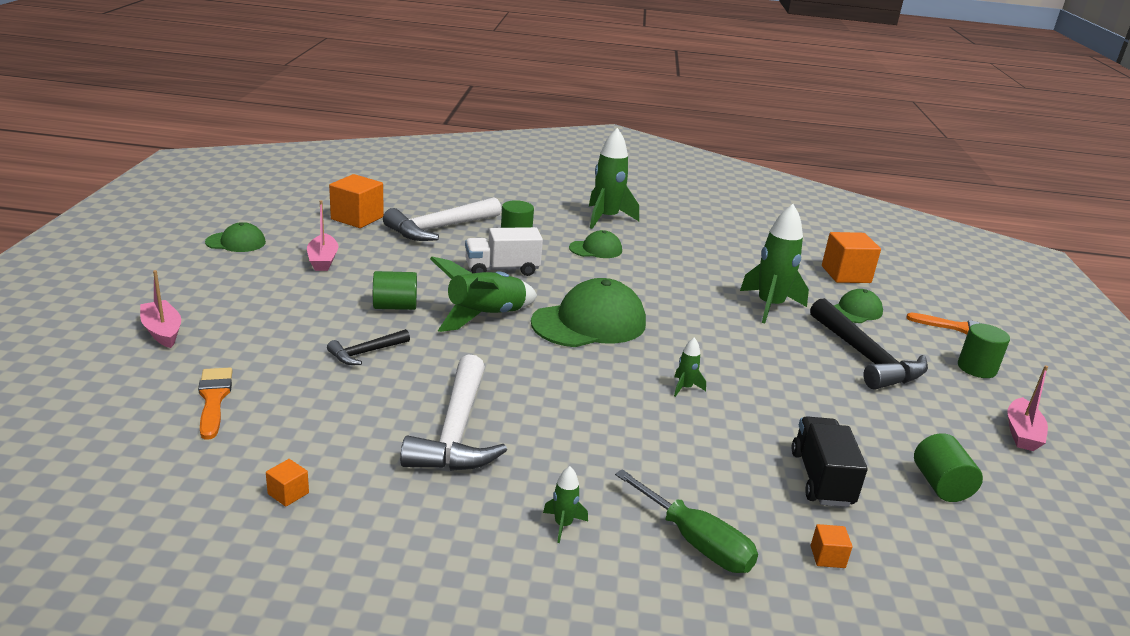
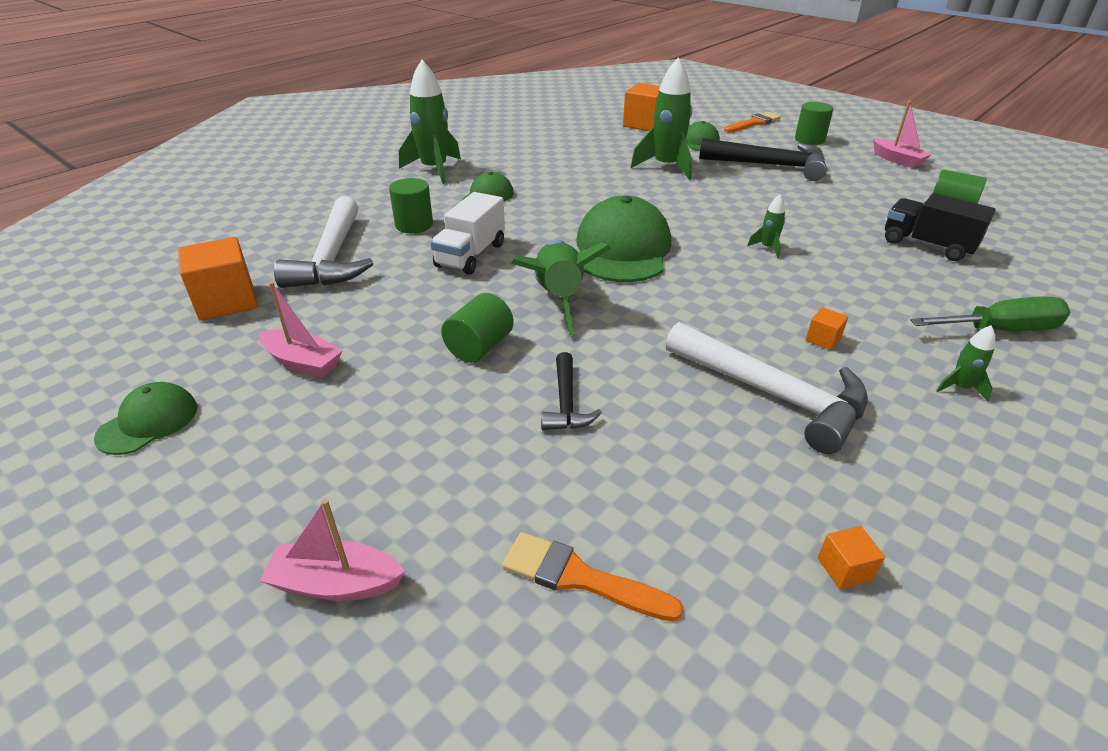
camera: 50 degrees left, 10 degrees up
(827, 557) = (1029, 283): orange cube -> orange cube (823, 339)

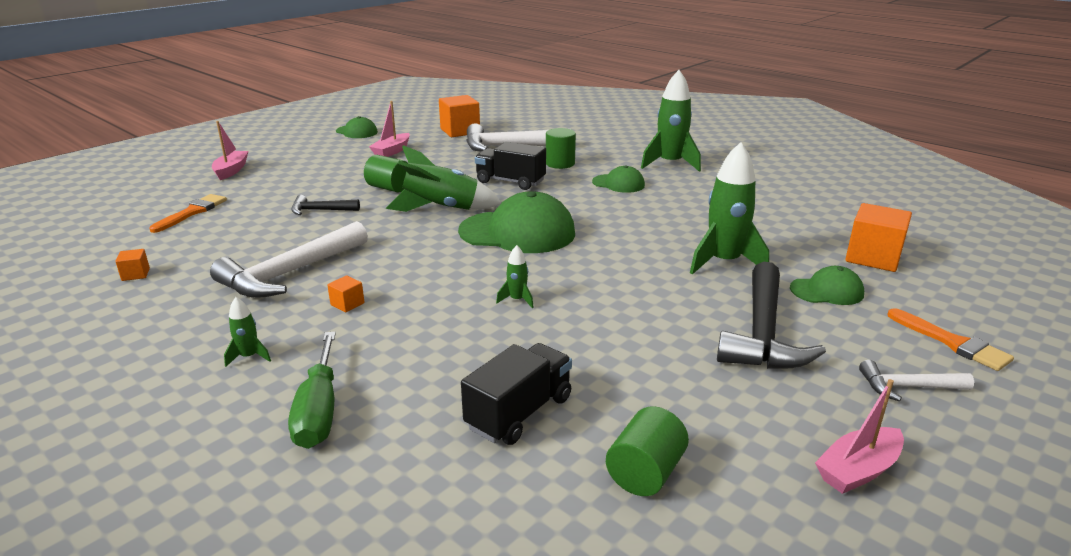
camera: 90 degrees right, 10 degrees down
(471, 255) = (510, 182): white truck -> black truck
(809, 139) = (907, 387): green cylinder -> white hammer

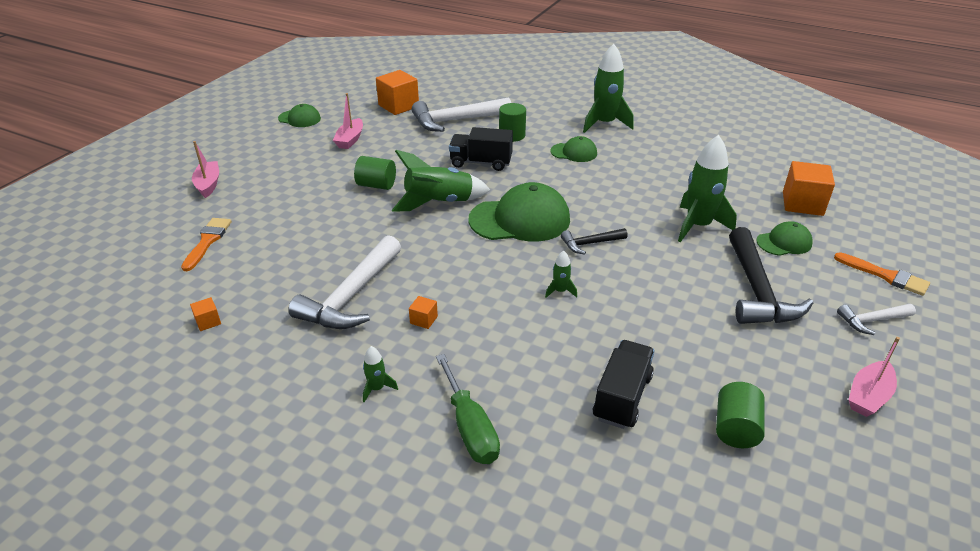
camera: 15 degrees left, 10 degrees up
(320, 210) = (330, 221): black hammer -> black hammer (590, 244)

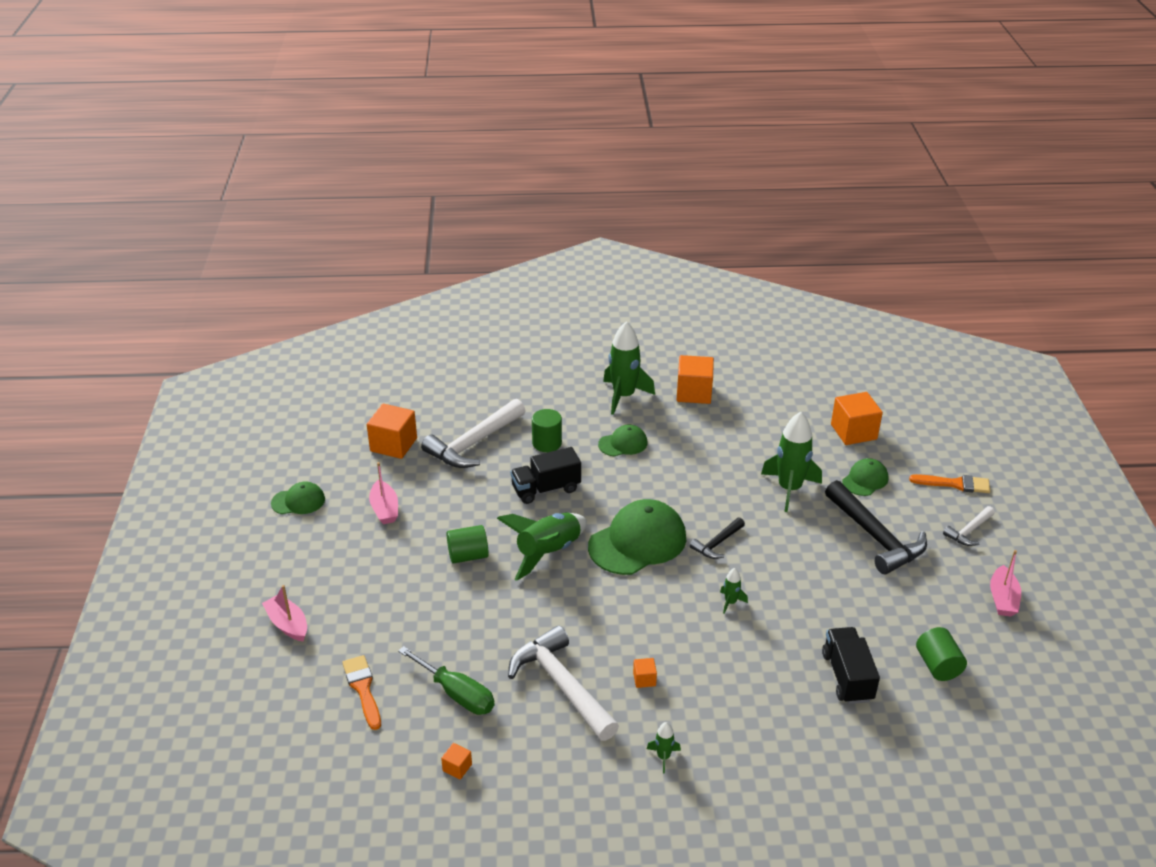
camera: 30 degrees left, 0 degrees up
(351, 296) = (561, 685): white hammer -> white hammer turned 150 degrees clockwise
(470, 427) = (761, 754): green screwdriver -> green screwdriver (457, 694)
(668, 137) = (694, 393): none -> orange cube

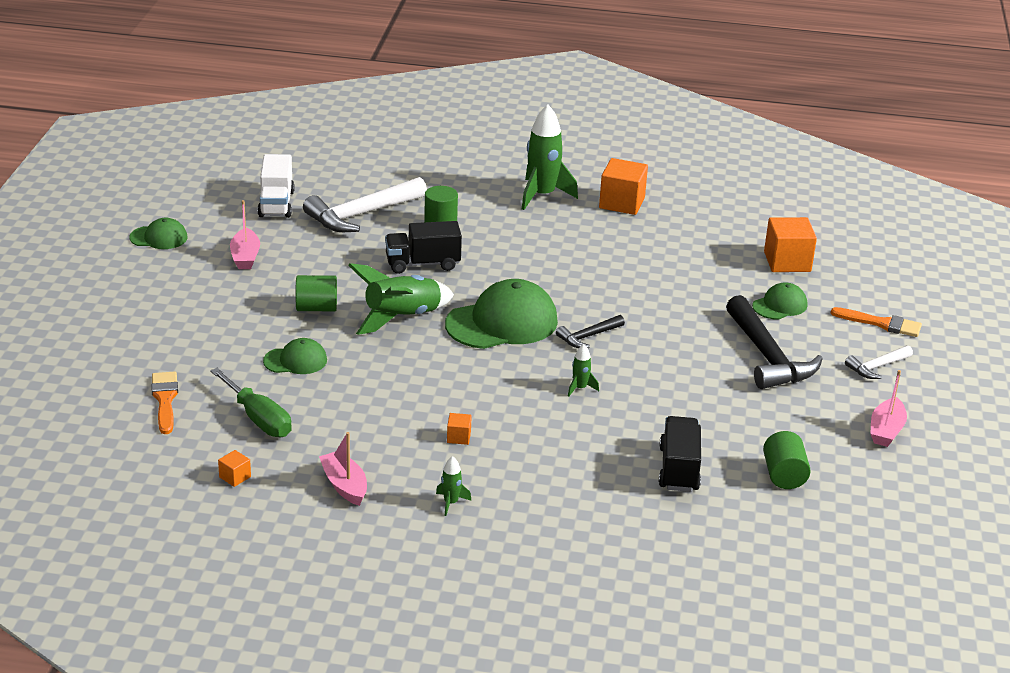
camera: 10 degrees right, 5 degrees down
(288, 624) = (109, 336): pink boat -> pink boat (344, 485)
(393, 445) = (276, 204): orange cube -> white truck
(561, 685) = (369, 428): white hammer -> none
(623, 443) = (523, 236): green cap -> green cap (295, 360)
(789, 489) = (690, 301): green rocket -> none

